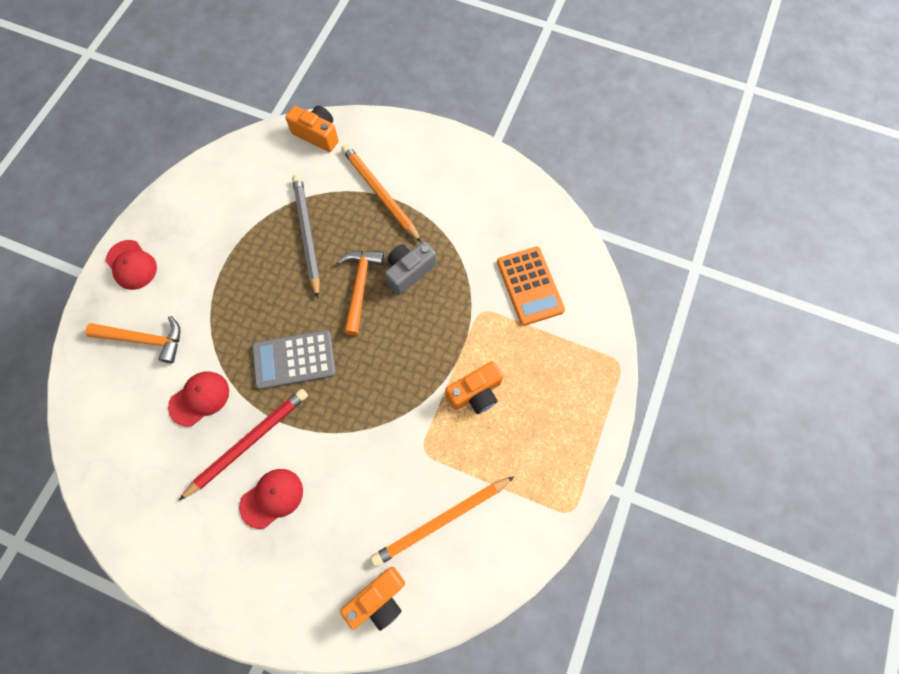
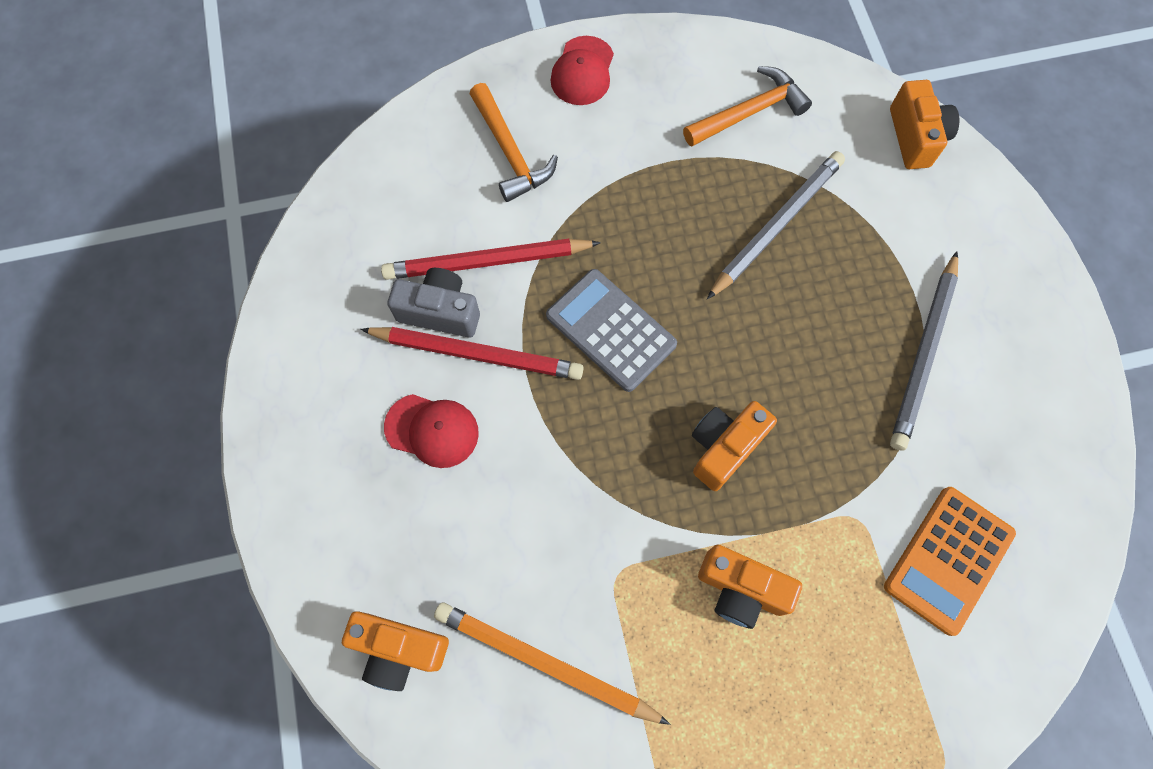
camera: 55 degrees right, 0 degrees up
(199, 398) = (487, 262): red cap -> red pencil
(360, 287) = (762, 338): orange hammer -> orange hammer (749, 112)
(380, 194) = (905, 270): orange pencil -> none
(400, 348) = (724, 447): none -> orange camera
(409, 271) = (833, 383): grey camera -> grey camera (440, 312)
(427, 219) = (923, 353): none -> grey pencil

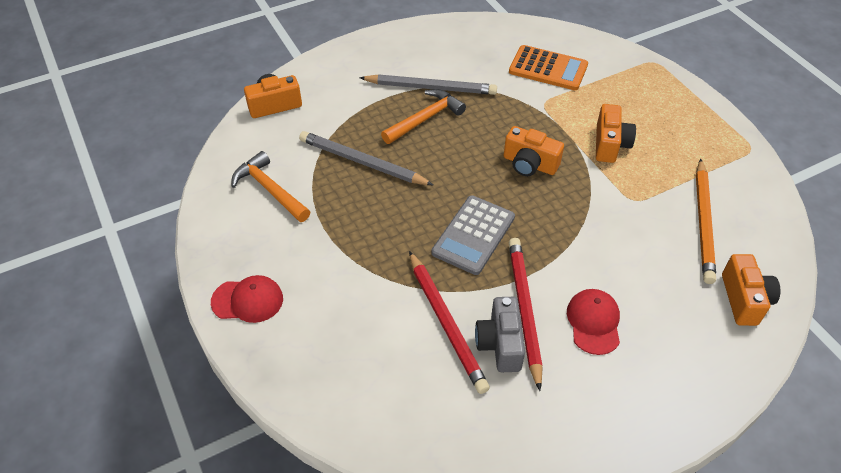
camera: 105 degrees left, 20 degrees down
(510, 152) = (340, 333): orange hammer -> orange hammer (425, 119)

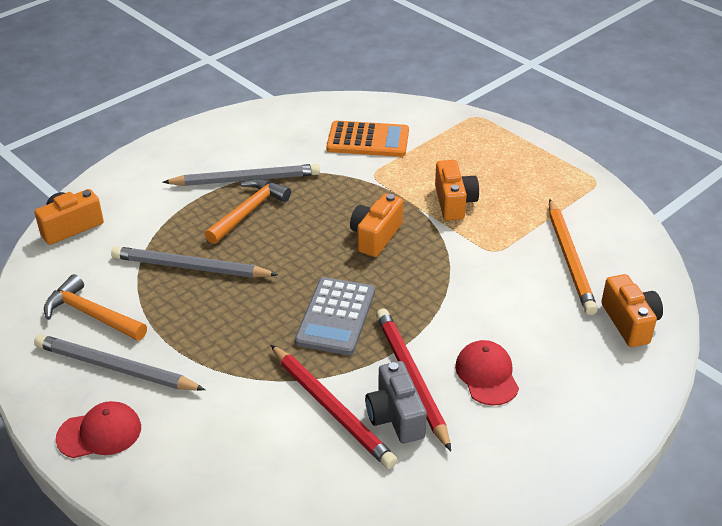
camera: 15 degrees left, 10 degrees down
(276, 243) = (116, 368): none -> grey pencil
(529, 164) = (375, 236): orange camera -> orange camera turned 105 degrees clockwise

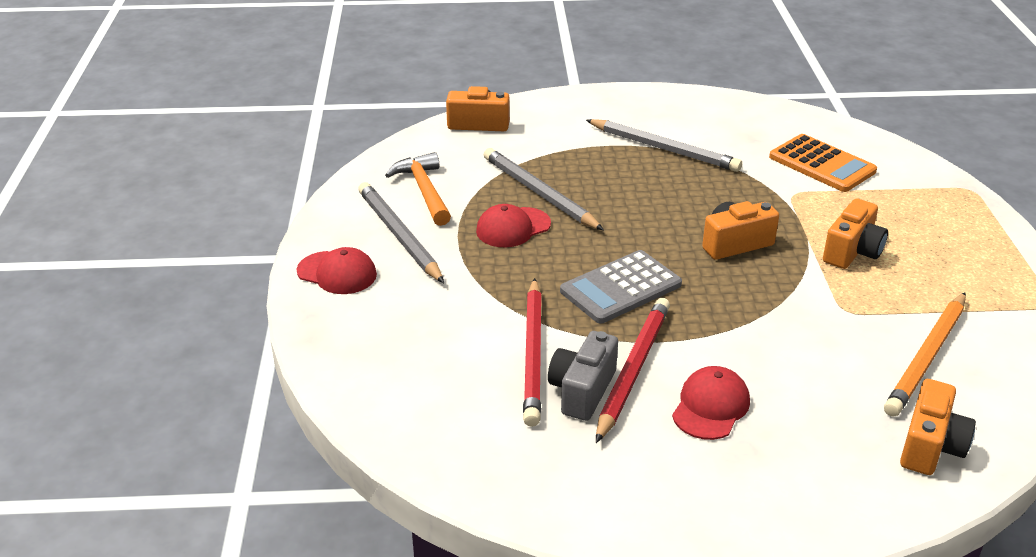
camera: 40 degrees right, 5 degrees down
(202, 309) = (513, 228): none -> red cap
(248, 211) = (637, 174): orange hammer -> none

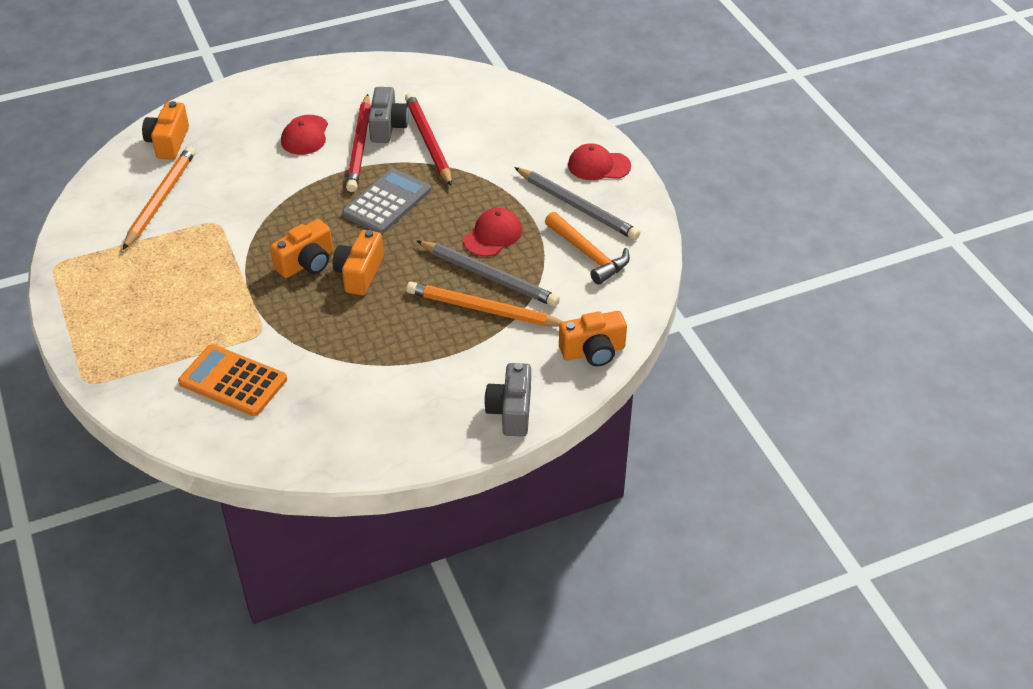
camera: 160 degrees right, 10 degrees up
(560, 169) = (483, 309): none -> orange pencil
(575, 103) = (511, 411): none -> grey camera
(663, 149) = (394, 363): grey pencil -> none
(852, 251) = (208, 279): orange camera -> orange camera (359, 274)

